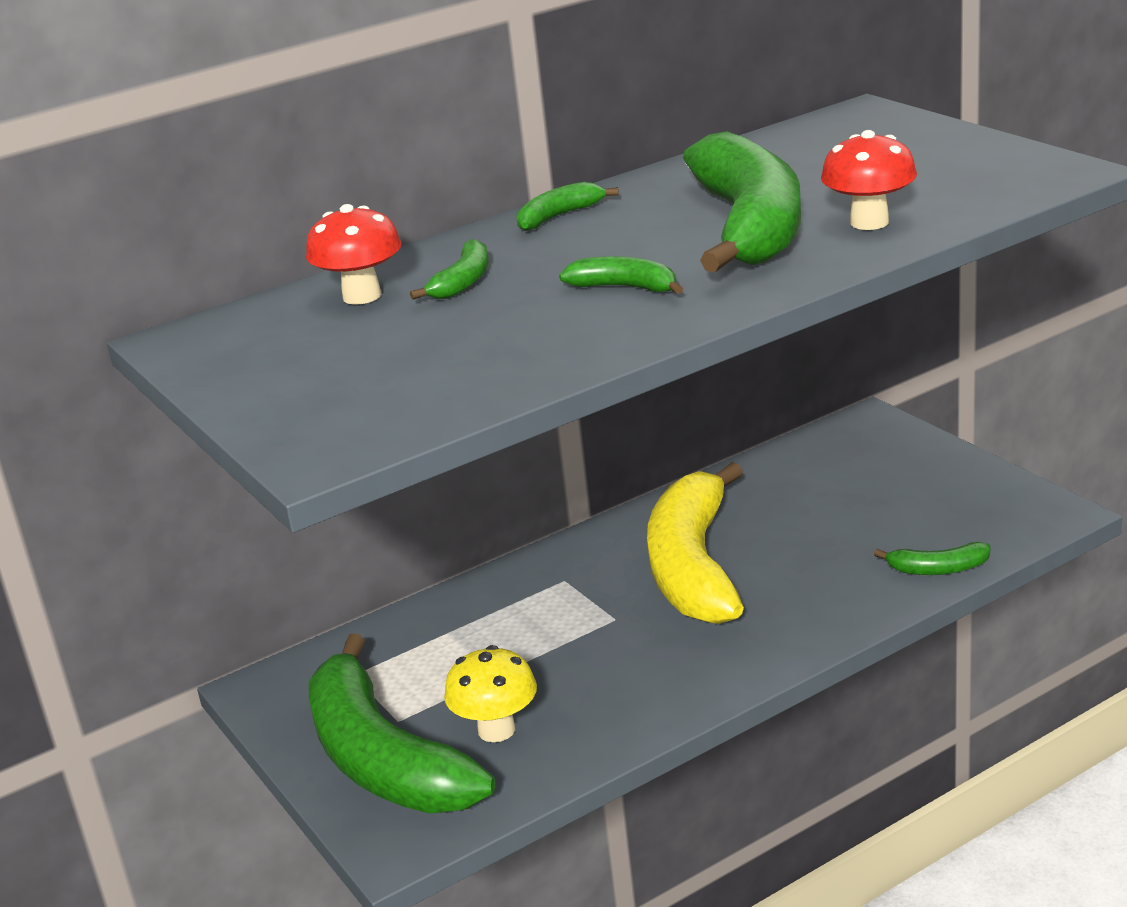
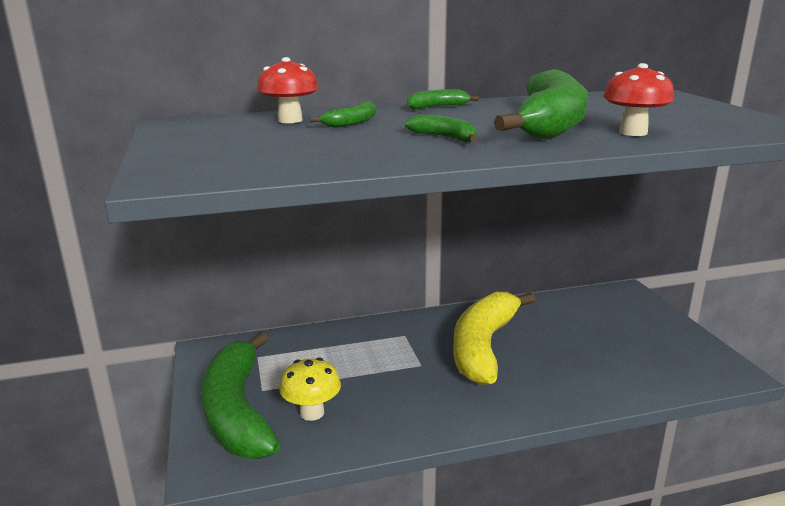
camera: 15 degrees right, 5 degrees down
(938, 569) = (641, 388): green banana -> none

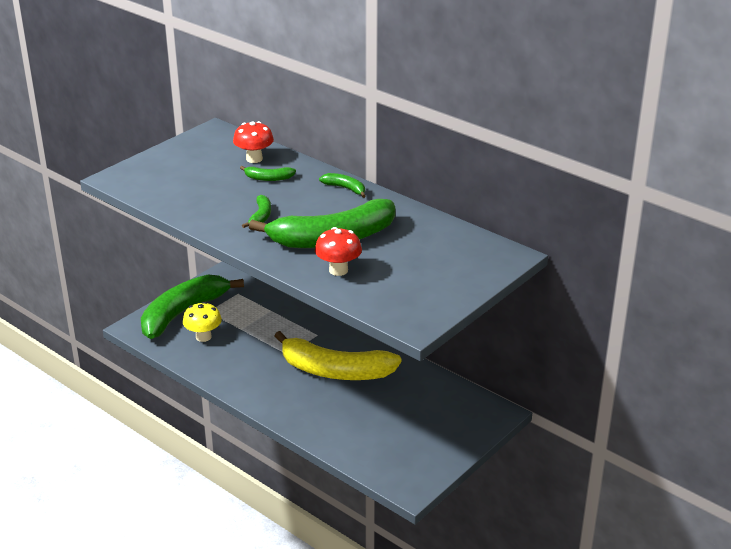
camera: 55 degrees right, 10 degrees up
(484, 347) = (335, 371): yellow banana -> yellow banana turned 150 degrees counterclockwise

